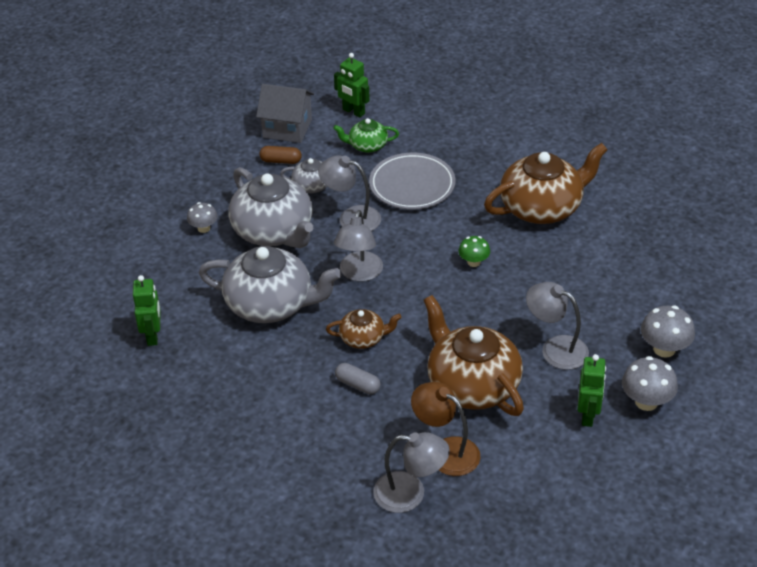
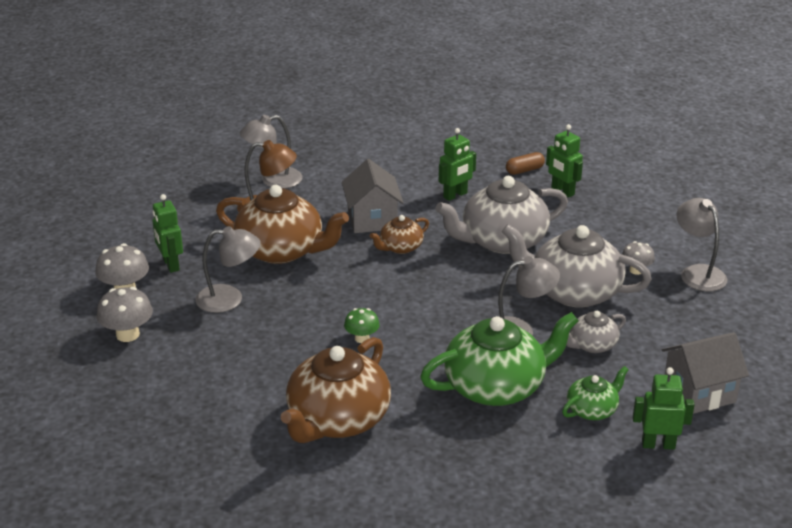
camera: 145 degrees right, 10 degrees down
(252, 378) = (455, 195): none -> green robot
(281, 161) = (656, 355): brown capsule -> brown capsule (524, 170)
(358, 385) = (372, 219): grey capsule -> grey house
(359, 273) = (456, 289): grey lamp -> grey lamp (698, 273)
(412, 185) = (496, 386): grey plate -> green teapot

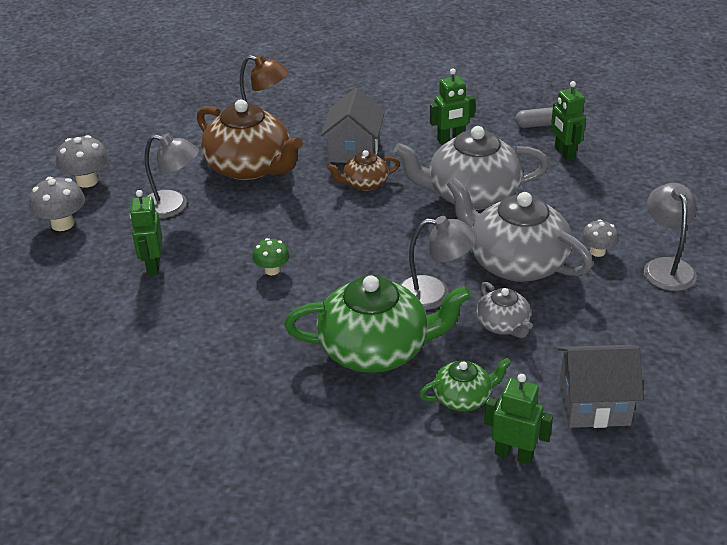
camera: 20 degrees right, 5 degrees up
(170, 265) = (142, 164): green robot -> green robot (153, 265)
(273, 180) = (283, 97): grey lamp -> none
(337, 420) = (198, 350): brown teapot -> none
(524, 170) = (536, 125): brown capsule -> grey capsule
(592, 345) = (503, 325): grey teapot -> grey teapot turned 105 degrees counterclockwise

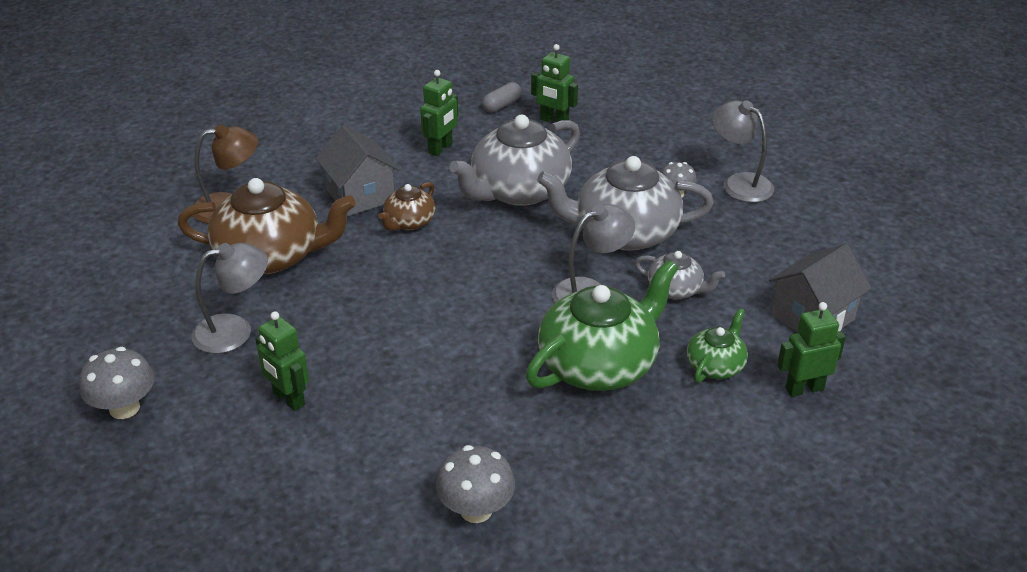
camera: 40 degrees left, 0 degrees up
(87, 181) = (95, 350): grey mushroom -> grey mushroom (476, 510)
(272, 270) = (418, 343): green mushroom -> none

